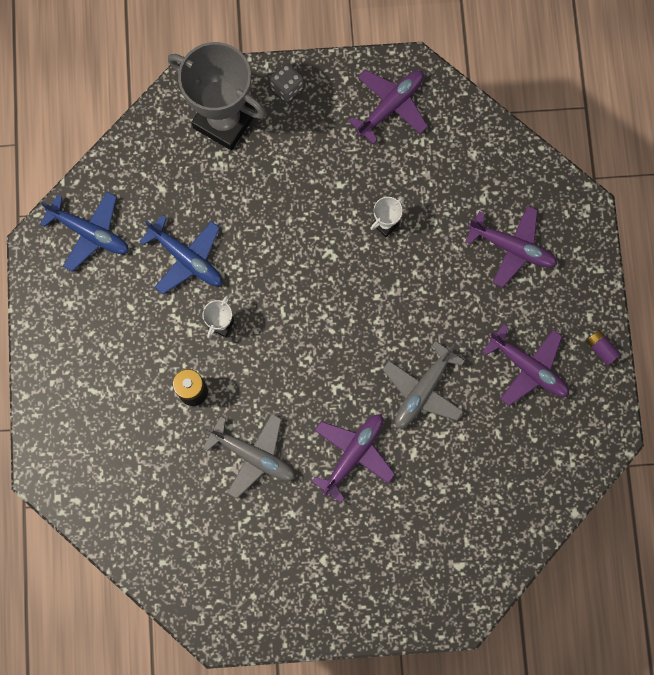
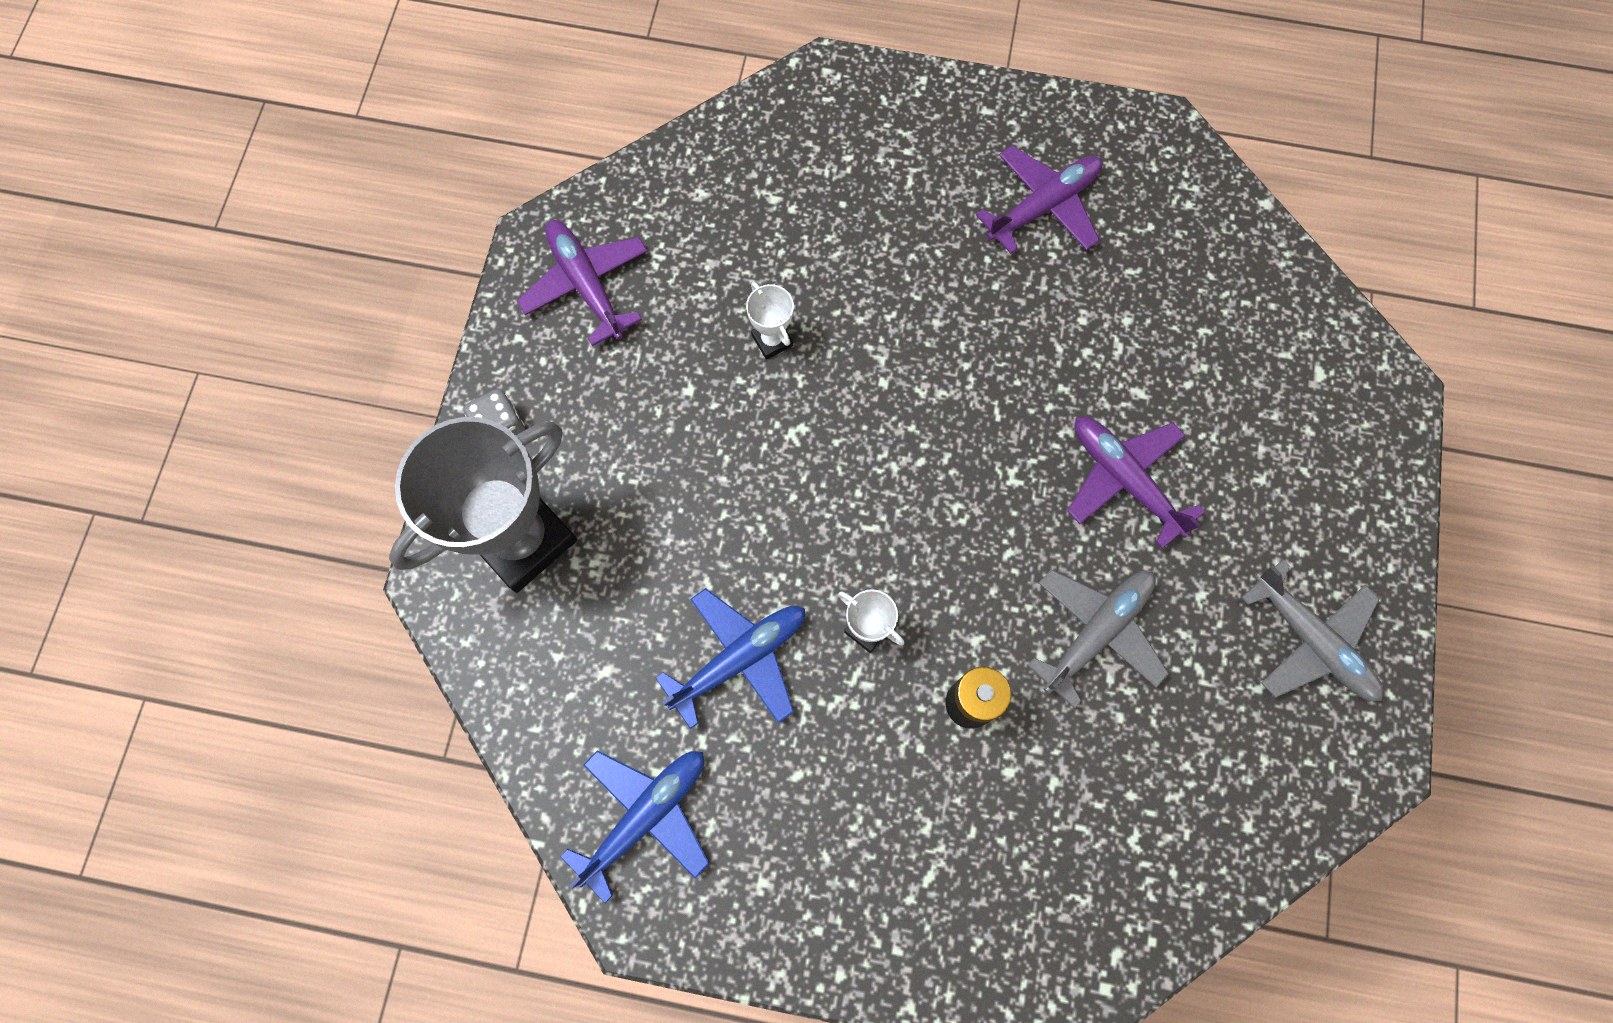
camera: 75 degrees left, 5 degrees down
(423, 390) = (1045, 354): grey plane -> grey plane (1311, 641)
(512, 248) = (859, 180): purple plane -> none
(600, 349) = (1037, 109): purple battery -> none

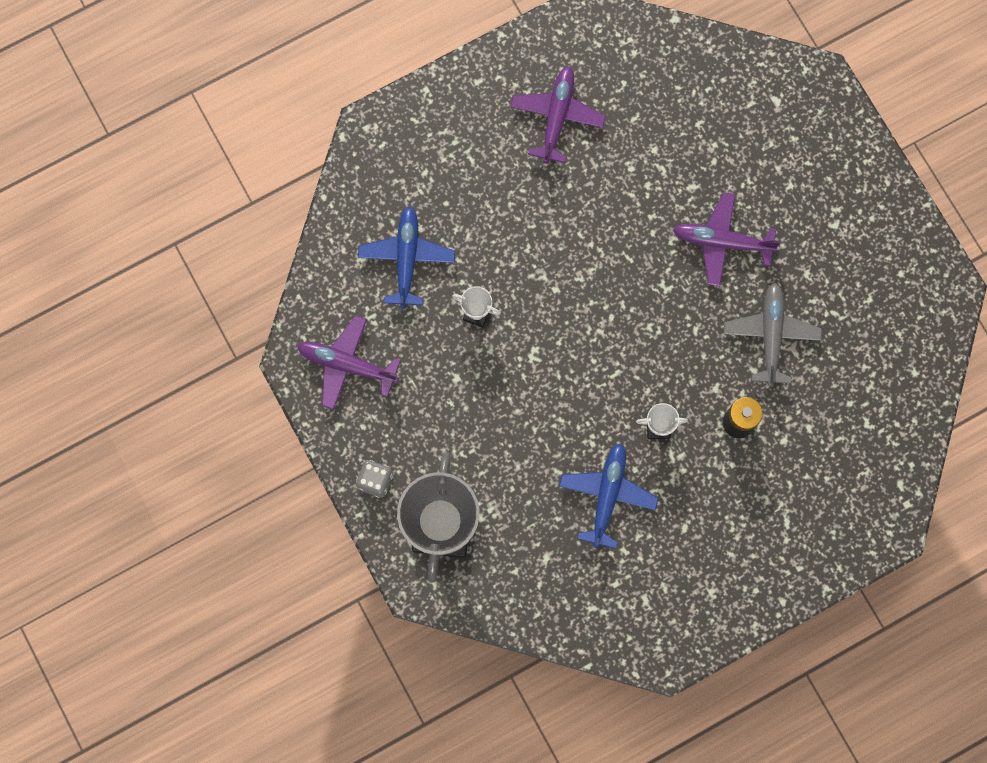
camera: 40 degrees left, 5 degrees up
(646, 815) = (628, 608): blue plane -> blue plane (407, 258)
(1311, 641) = (876, 253): grey plane -> none

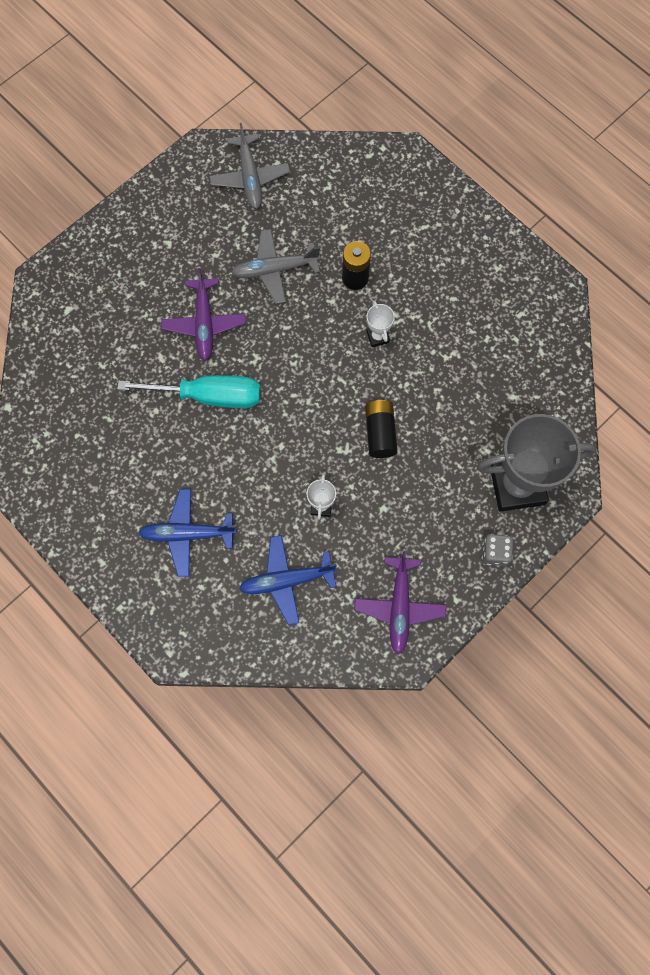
camera: 105 degrees left, 5 degrees down
(542, 398) = (380, 433): none -> black battery
(557, 116) = (121, 484): purple plane -> none
(607, 495) = (446, 362): blue plane -> blue plane (187, 534)
(633, 228) = (209, 396): none -> turquoise screwdriver
(900, 336) = (250, 178): none -> grey plane

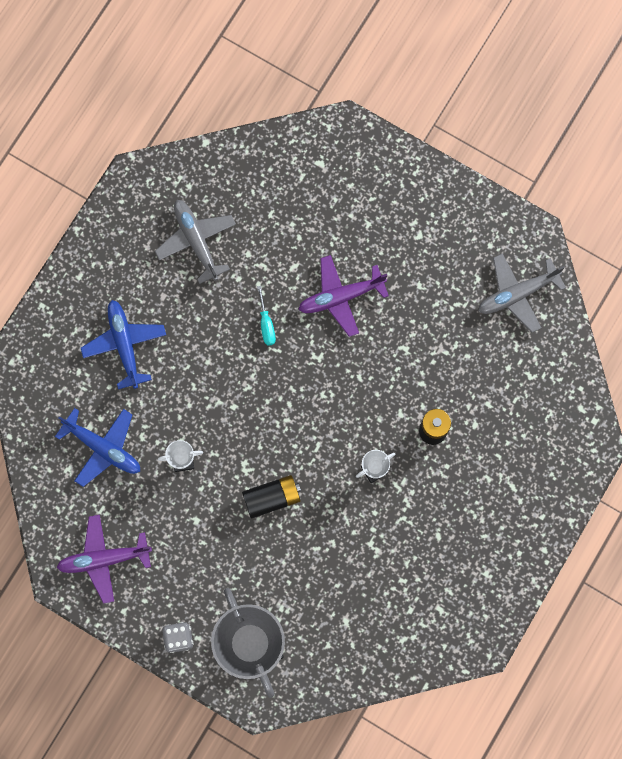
camera: 75 degrees right, 5 degrees up
(209, 396) = (266, 324): turquoise screwdriver -> turquoise screwdriver, size x0.43
(275, 270) = (419, 349): grey plane -> grey plane (196, 241)
(286, 581) = (103, 448): blue plane -> blue plane turned 150 degrees clockwise

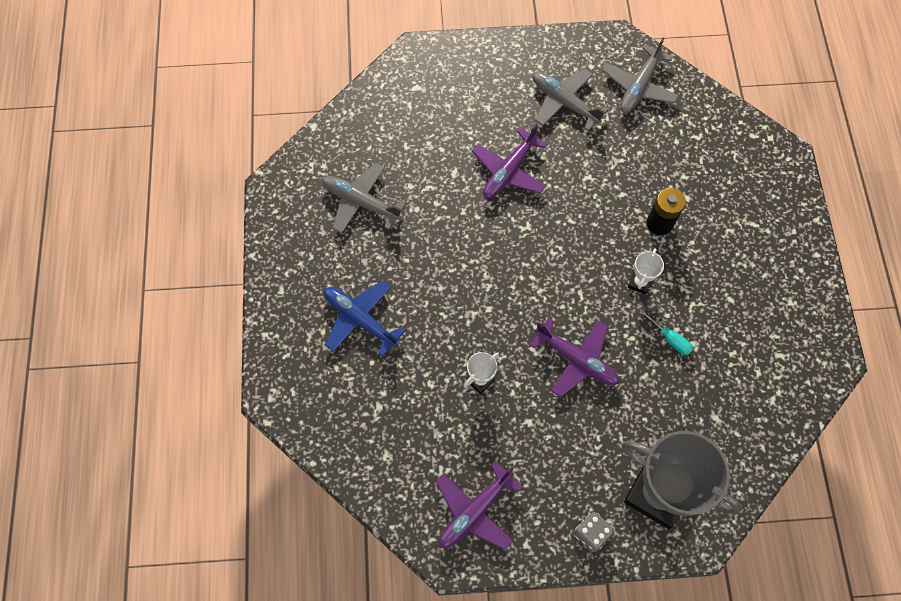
camera: 35 degrees left, 10 degrees down
(103, 448) = (404, 416): blue plane -> none
(266, 324) = (466, 228): turquoise screwdriver -> turquoise screwdriver (670, 339)
(272, 498) = (576, 360): black battery -> purple plane
(438, 264) = (564, 102): none -> grey plane

